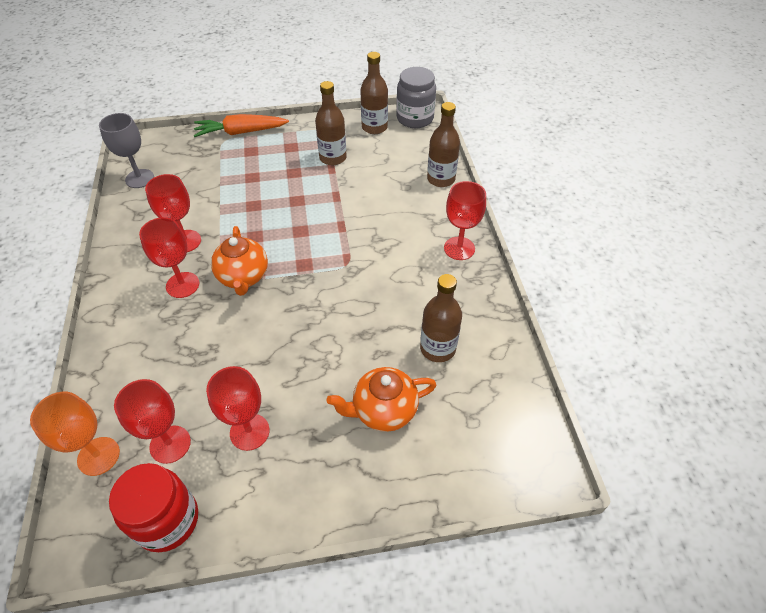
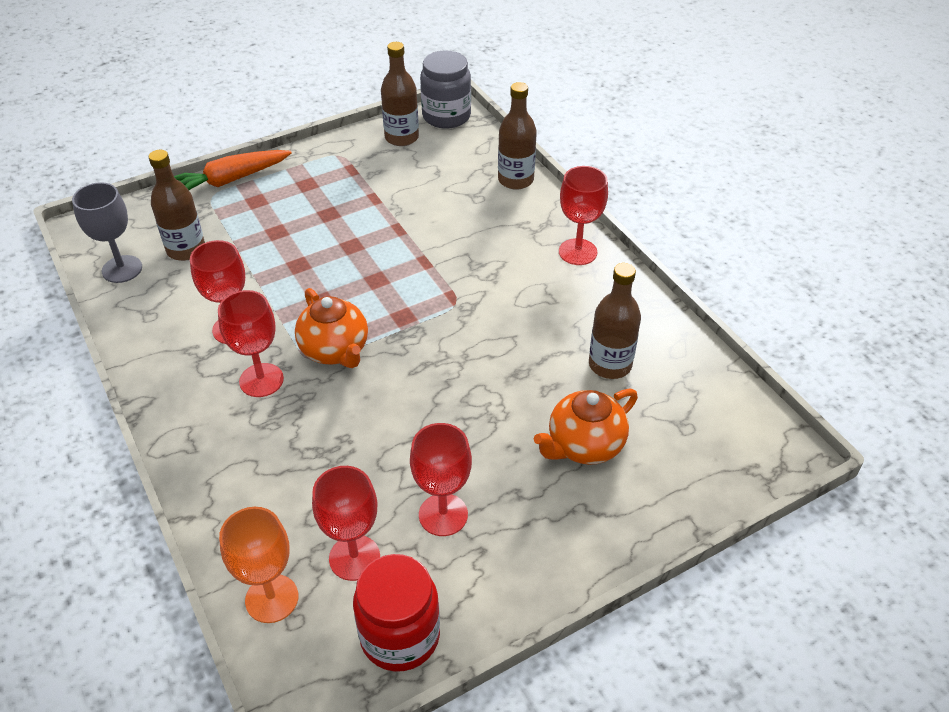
camera: 20 degrees left, 5 degrees down
(333, 158) = (369, 185): brown bottle -> brown bottle (186, 249)

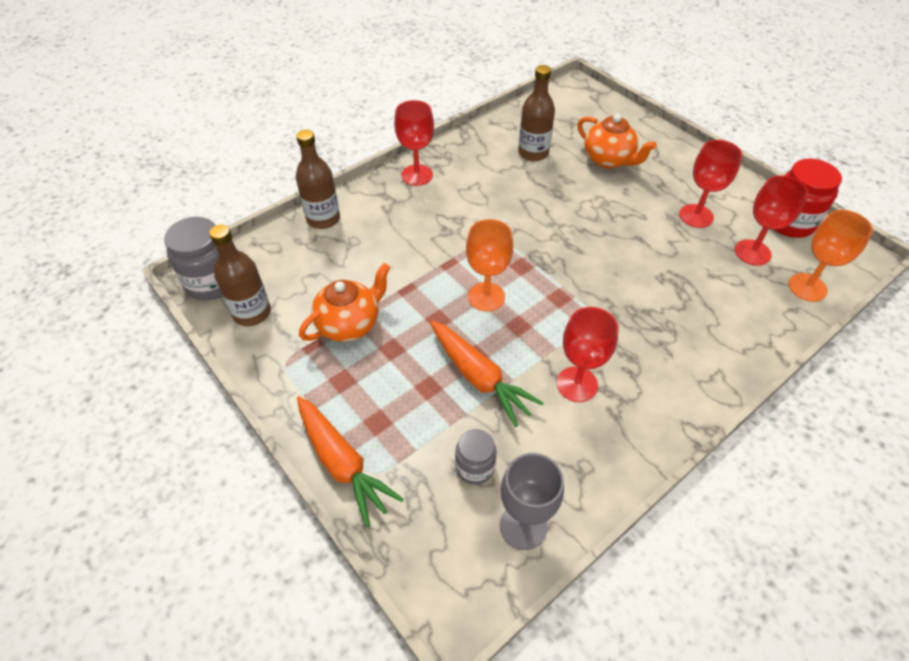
camera: 100 degrees left, 5 degrees up
(186, 249) = (475, 467): brown bottle -> grey jar
(261, 380) = (628, 345): red goblet -> none
(272, 264) = (479, 377): none -> orange carrot
(335, 350) = (575, 302): orange teapot -> orange teapot (350, 324)
(368, 283) = (486, 297): none -> orange goblet

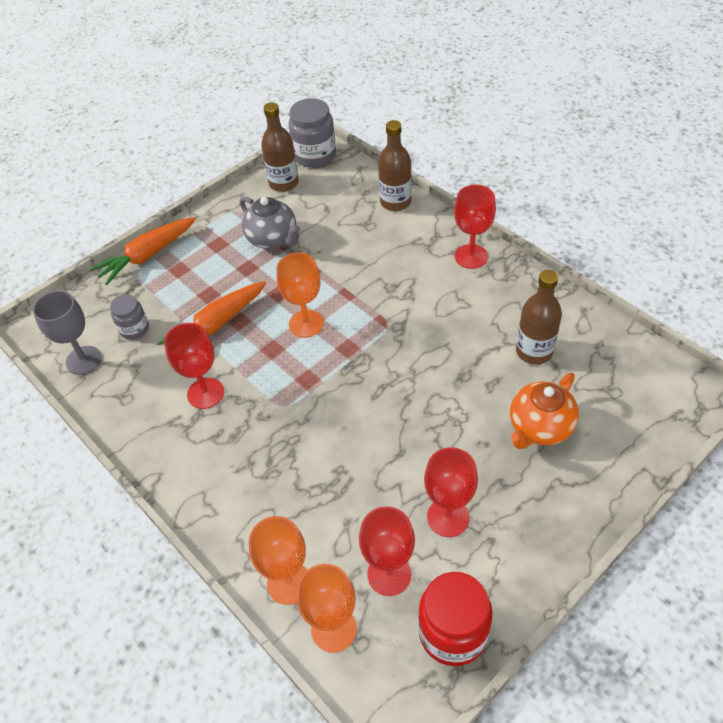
camera: 90 degrees right, 0 degrees up
(350, 324) = (273, 239): orange teapot -> grey teapot
(776, 315) = (289, 583): none -> orange goblet

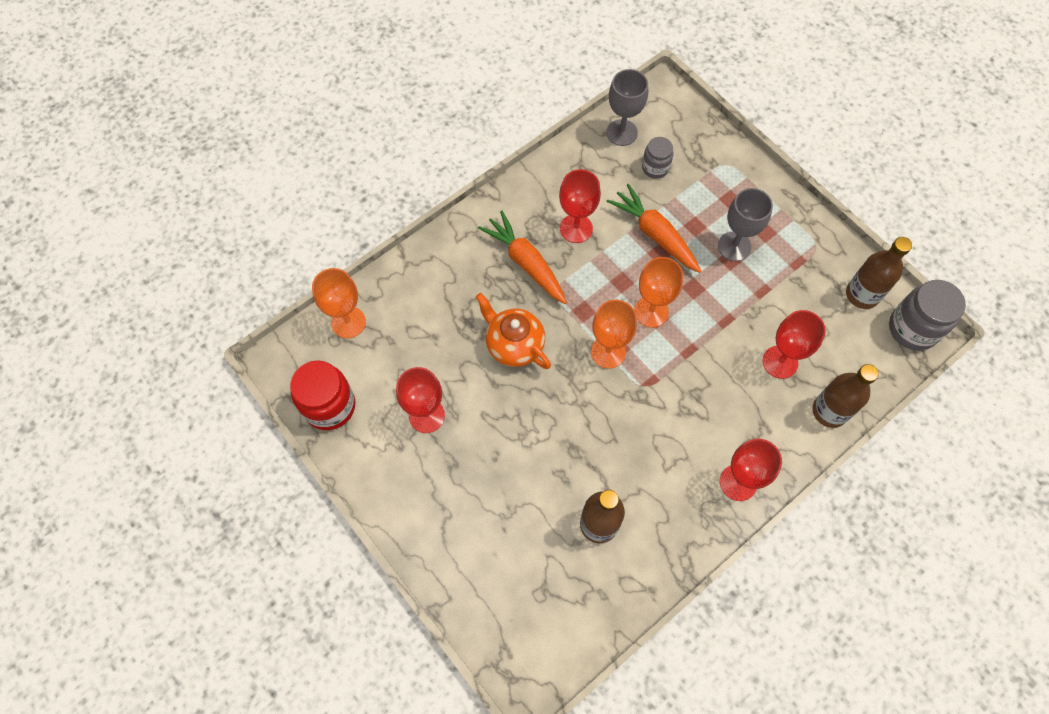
camera: 90 degrees right, 15 degrees up
(147, 256) = (750, 171): orange carrot -> orange carrot (526, 263)
(233, 265) = (734, 246): none -> grey goblet
(273, 239) = (771, 283): grey teapot -> none
(289, 583) = (389, 292): orange goblet -> orange goblet (608, 352)
(389, 574) = (384, 365): red goblet -> red goblet (780, 362)
(539, 428) = (506, 511): orange teapot -> orange teapot (514, 344)

